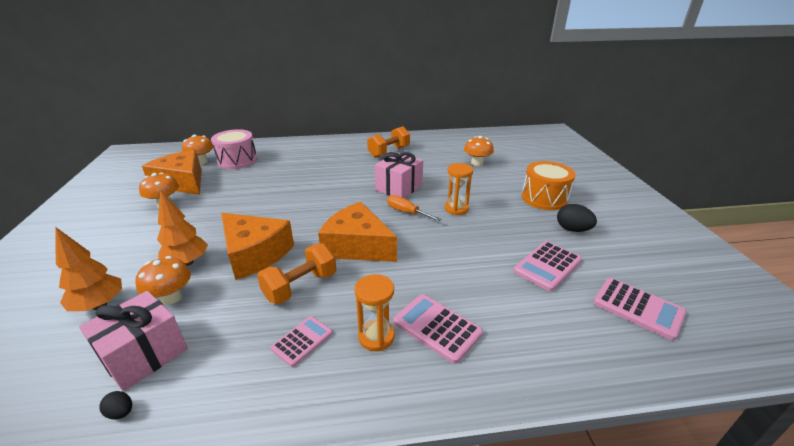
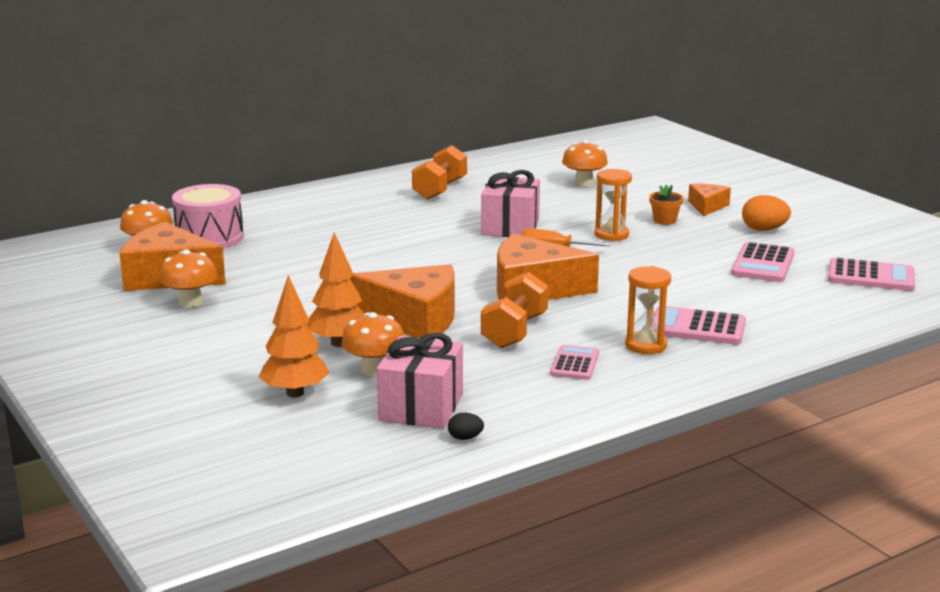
camera: 25 degrees left, 10 degrees down
(504, 204) = (664, 220): none -> orange flower pot
(544, 198) = (707, 206): orange drum -> orange cheese
(572, 229) = (764, 230): black egg -> orange egg

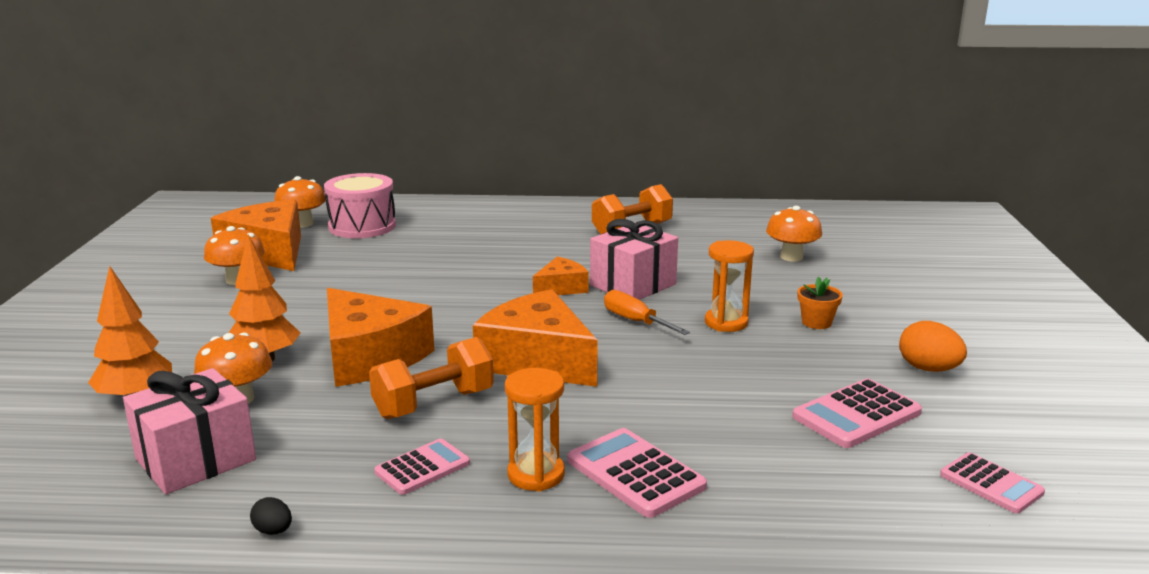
camera: 35 degrees right, 0 degrees up
(465, 438) = (161, 516): black egg -> black egg (273, 531)
(707, 206) = (897, 319): orange cheese -> orange cheese (561, 288)
(870, 277) = (991, 484): pink calculator -> pink calculator, size x0.66

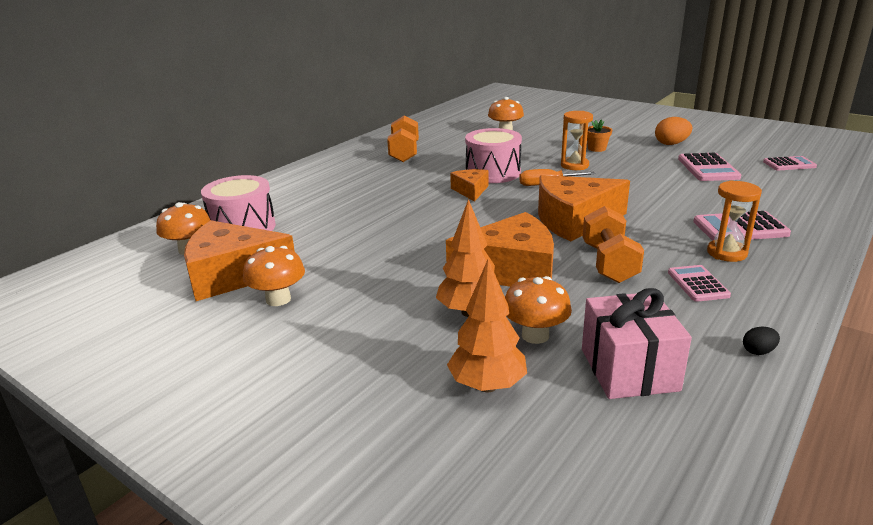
camera: 55 degrees left, 5 degrees up
(633, 285) = (493, 173): pink gift -> pink drum

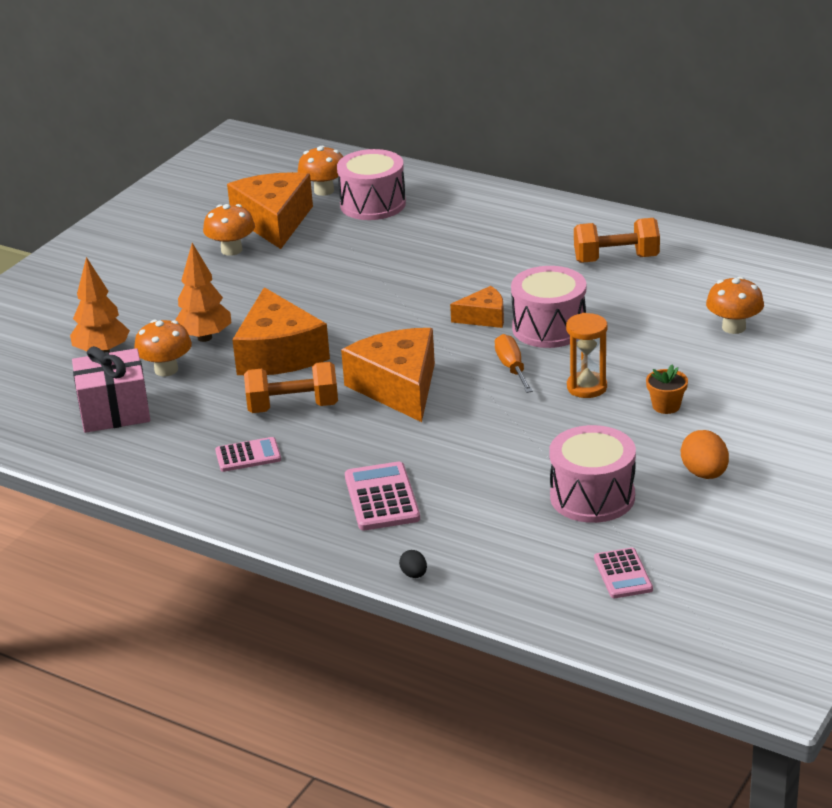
camera: 85 degrees right, 5 degrees up
(708, 168) = (592, 497): pink calculator -> pink drum
(726, 253) = (316, 480): orange hourglass -> none
(758, 351) = (131, 474): black egg -> black egg (414, 574)

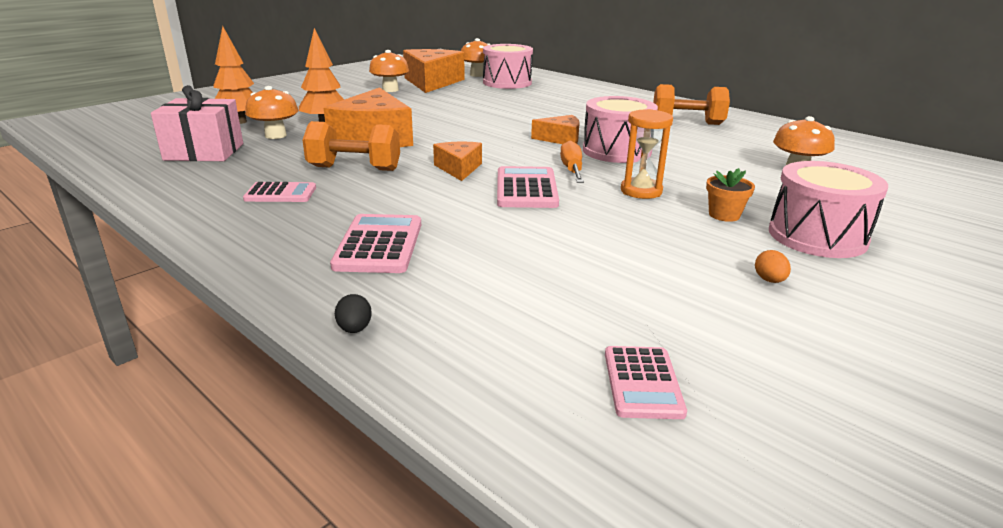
camera: 10 degrees right, 5 degrees down
(398, 387) = (458, 168): orange cheese -> orange cheese, size x0.53
(478, 405) = (526, 189): none -> pink calculator
(592, 497) = (622, 281): pink drum -> pink drum (817, 236)
(704, 474) = (769, 280): orange egg -> orange egg, size x0.54

